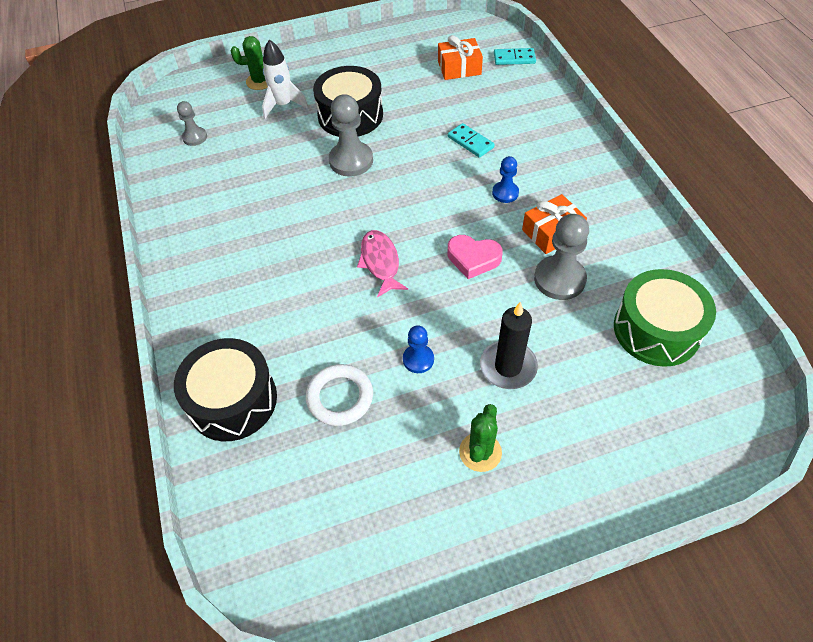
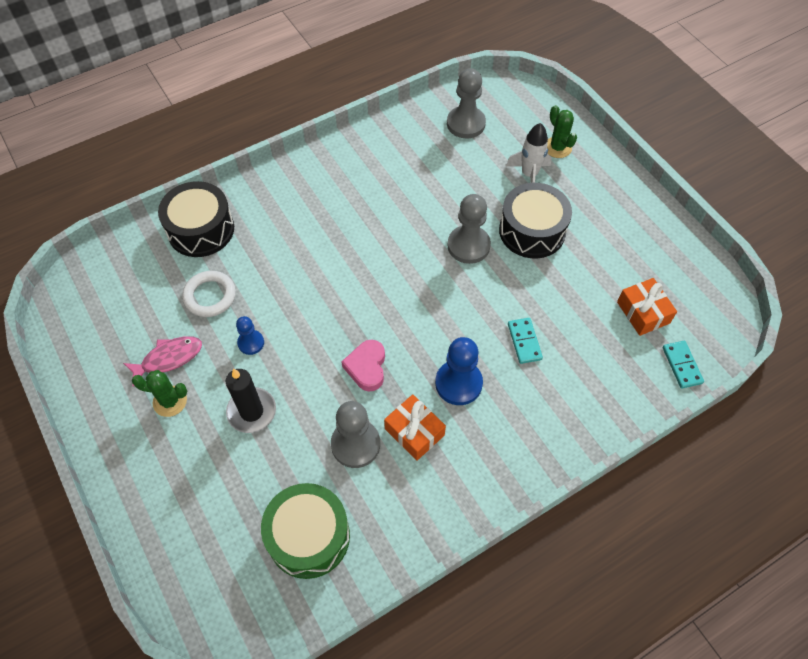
camera: 75 degrees right, 5 degrees up
(195, 137) = (466, 124): grey pawn -> grey pawn, size x1.75
(380, 262) = (349, 295): pink fish -> pink fish (168, 359)
(470, 142) = (524, 341): turquoise domino -> turquoise domino turned 45 degrees counterclockwise
(505, 193) = (458, 383): blue pawn -> blue pawn, size x1.75

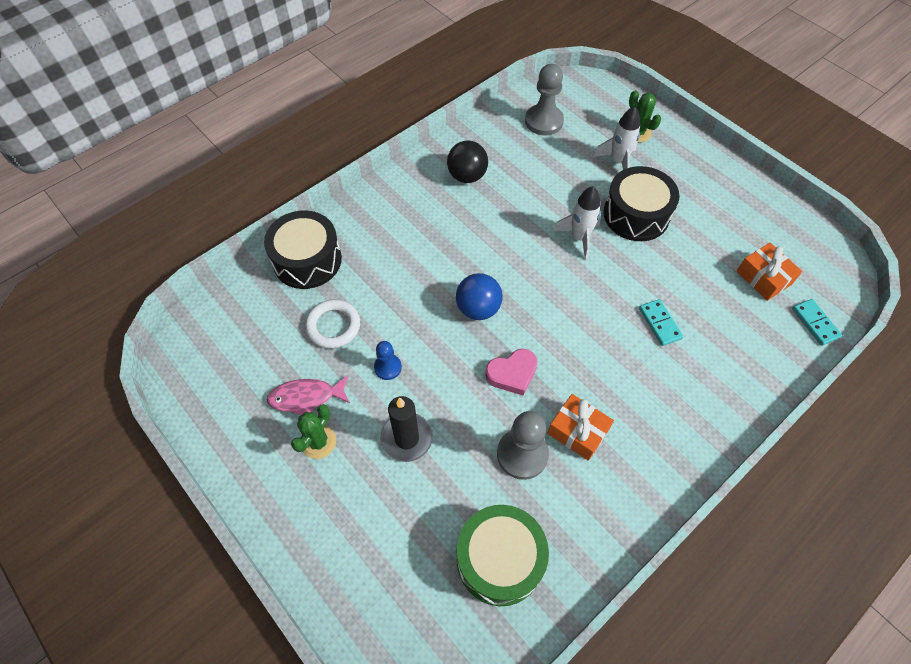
camera: 10 degrees left, 0 degrees up
(168, 359) = (306, 397): pink fish -> pink fish turned 150 degrees counterclockwise
(170, 401) = (318, 442): green cactus -> green cactus turned 60 degrees counterclockwise
(351, 300) = (478, 308): none -> blue ball
(366, 367) = (512, 374): pink heart -> pink heart turned 105 degrees counterclockwise
(374, 169) = (467, 176): none -> black ball
(458, 383) = (607, 375): blue pawn -> none
(468, 246) = (579, 238): grey pawn -> white rocket

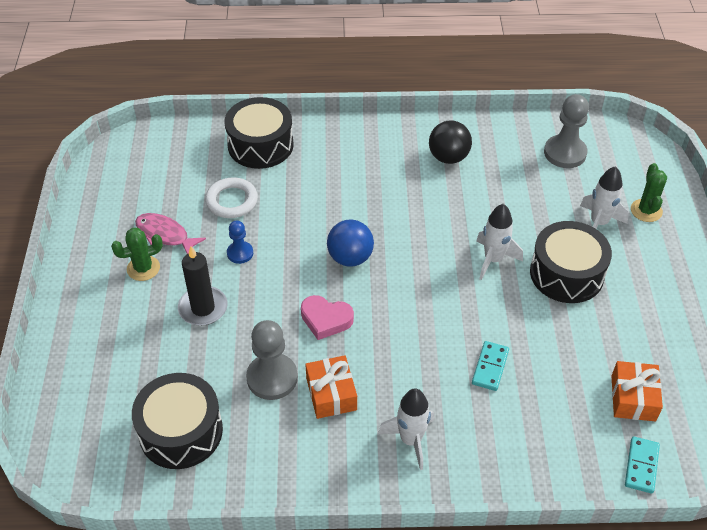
camera: 40 degrees right, 10 degrees down
(499, 559) = (181, 431): green drum -> black drum
(667, 422) = (411, 440): none -> white rocket

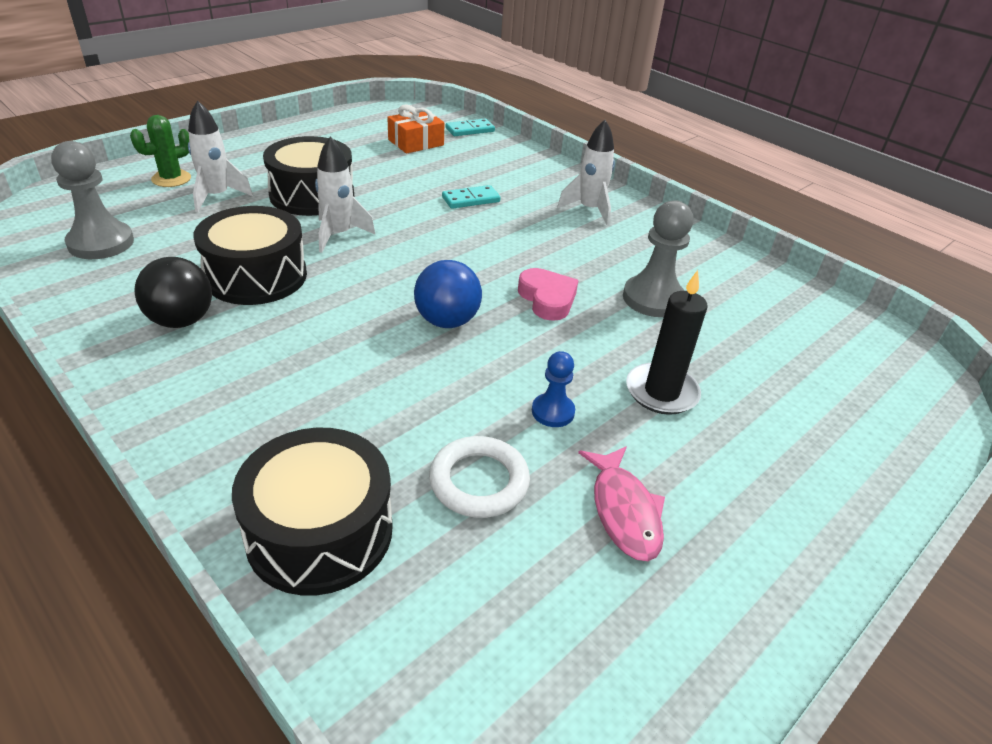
camera: 135 degrees left, 10 degrees down
(143, 268) = (697, 490): green cactus -> none
(181, 431) = (781, 321): black drum -> black drum (256, 276)
(331, 394) = (614, 260): orange gift -> none

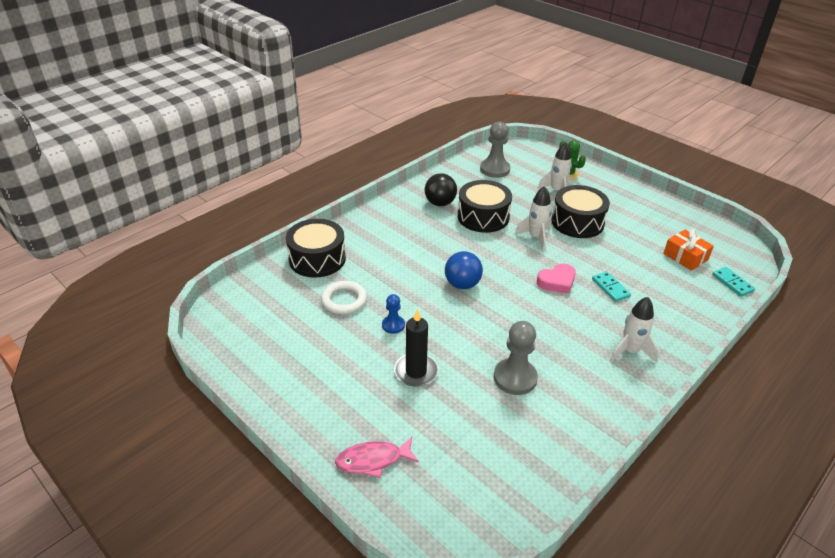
camera: 90 degrees right, 0 degrees up
(547, 299) = (497, 325): pink heart -> pink heart (557, 282)
(624, 511) = (326, 348): pink fish -> pink fish (373, 460)

